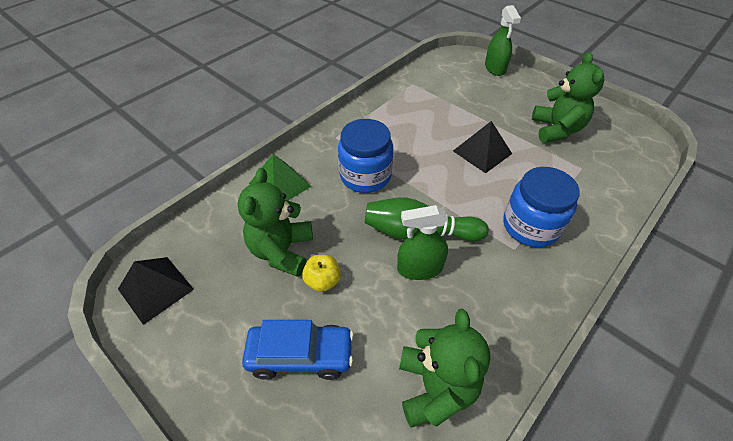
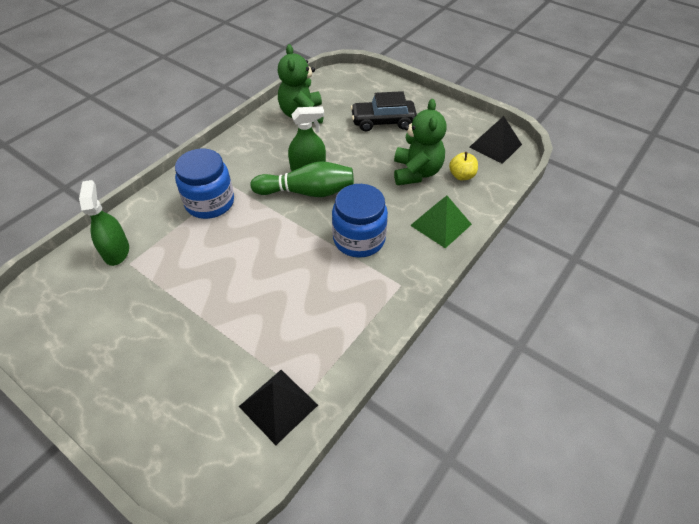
camera: 175 degrees right, 0 degrees up
(300, 355) = (383, 122): blue car -> black car
(322, 281) = (379, 156): yellow apple -> yellow apple (461, 176)
(482, 152) = (231, 276): black pyramid -> black pyramid (278, 405)
(495, 68) = (162, 449): green spray bottle -> green spray bottle (116, 251)
(556, 129) = (128, 316): green teddy bear -> none

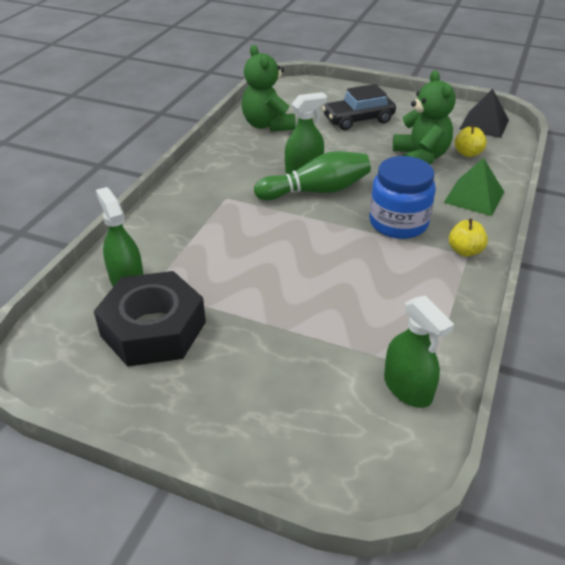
camera: 15 degrees left, 10 degrees down
(114, 301) = (153, 329): none -> black nut
(210, 202) = (212, 217): blue jar -> none
(278, 405) = (407, 388): black pyramid -> green spray bottle
(400, 280) = (465, 251): none -> yellow apple

